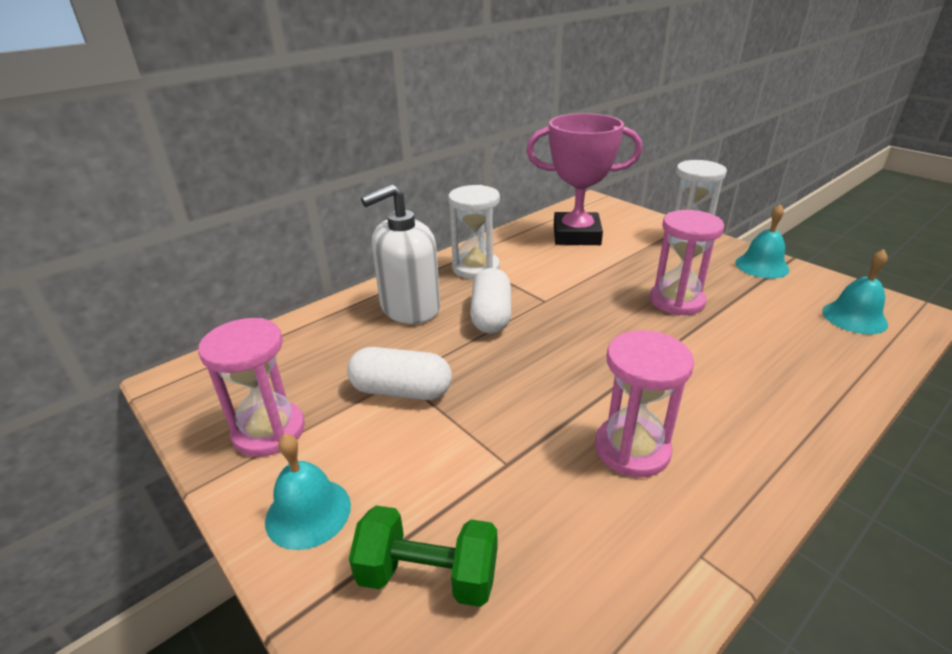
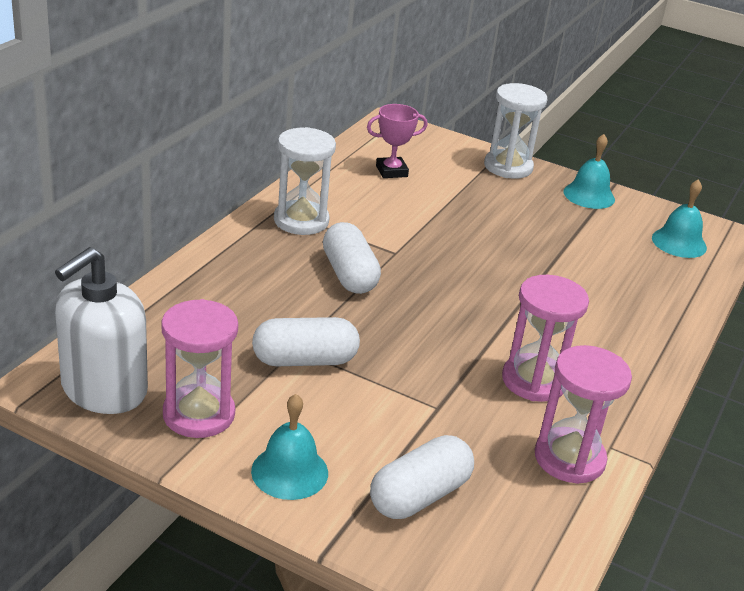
camera: 25 degrees left, 0 degrees up
(409, 308) = (256, 274): white soap dispenser -> white soap dispenser (104, 389)
(428, 576) = (419, 495): green dumbbell -> white capsule
(576, 235) = (391, 171): pink trophy -> pink trophy, size x0.51
(676, 301) = (523, 241): pink hourglass -> pink hourglass (569, 458)

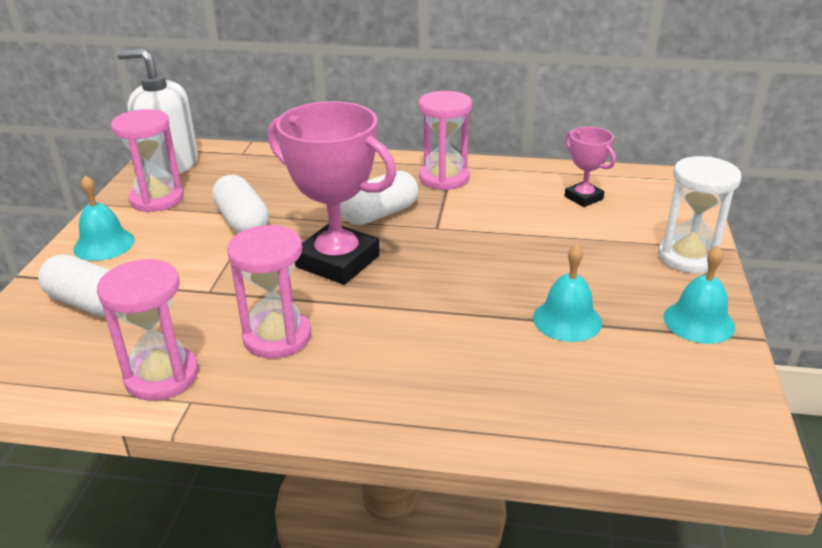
camera: 75 degrees right, 0 degrees up
(301, 221) = (444, 178): white hourglass -> pink hourglass
(424, 320) = (337, 261): none -> pink trophy
(679, 242) = (668, 412): turquoise bell -> turquoise bell (567, 320)

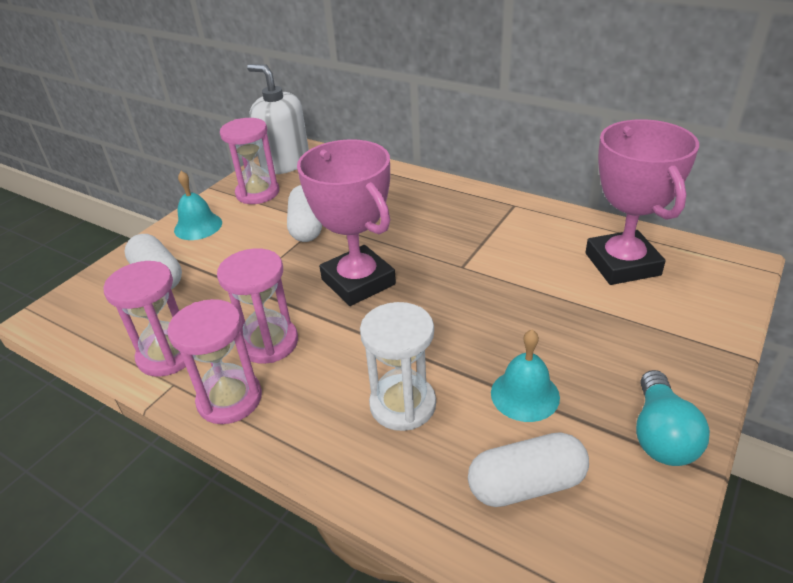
camera: 25 degrees right, 5 degrees up
(379, 214) = (420, 242): white capsule -> white capsule (526, 484)
(444, 178) = (499, 216): pink hourglass -> pink hourglass (230, 399)
(583, 198) = (622, 264): pink trophy -> pink trophy, size x1.97
(688, 257) = (695, 356): white hourglass -> white hourglass (402, 404)
(698, 321) = (661, 435): turquoise bell -> turquoise light bulb

